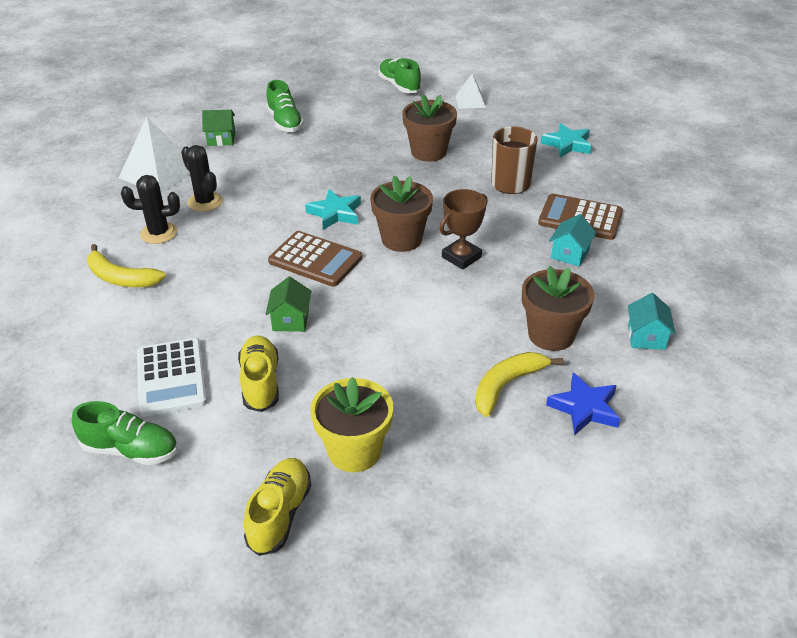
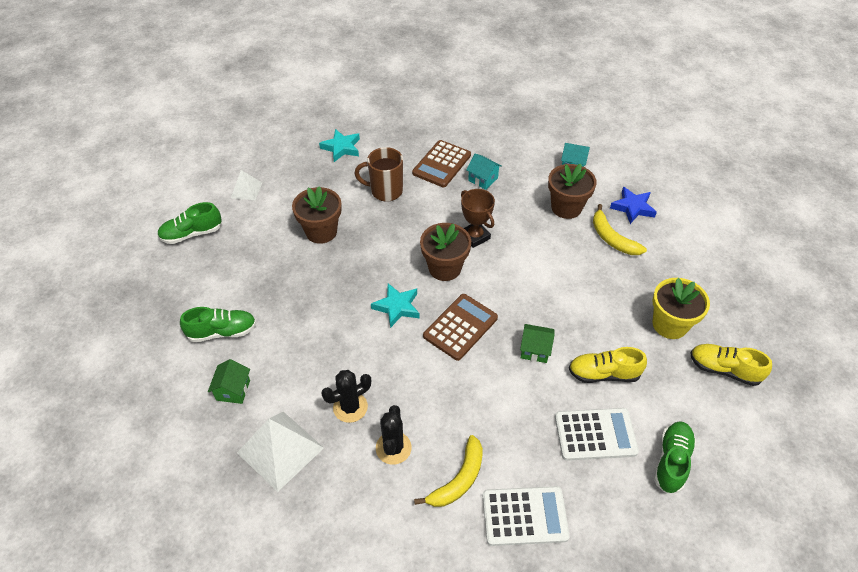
camera: 80 degrees left, 10 degrees up
(74, 326) = (524, 516): none -> white calculator

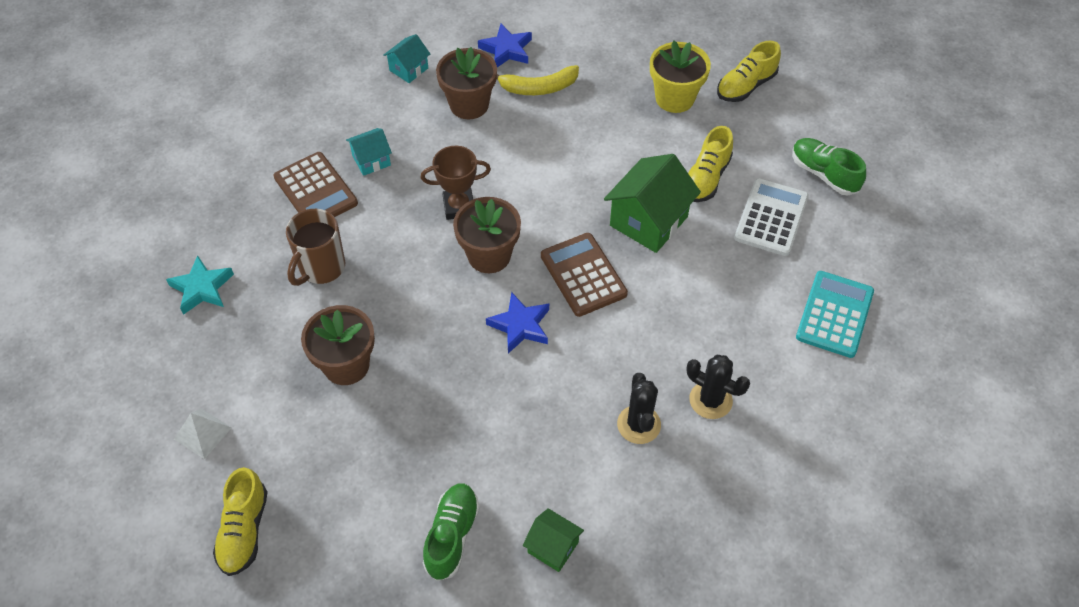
camera: 65 degrees left, 5 degrees up
(192, 234) = (244, 530): green shoe -> yellow shoe
(280, 450) = (663, 517): white pyramid -> none
(397, 307) = (520, 325): turquoise star -> blue star
(458, 479) = (773, 354): yellow banana -> none
(524, 516) = (834, 314): white calculator -> turquoise calculator
(535, 350) = (648, 221): green house -> green house, size x1.84

